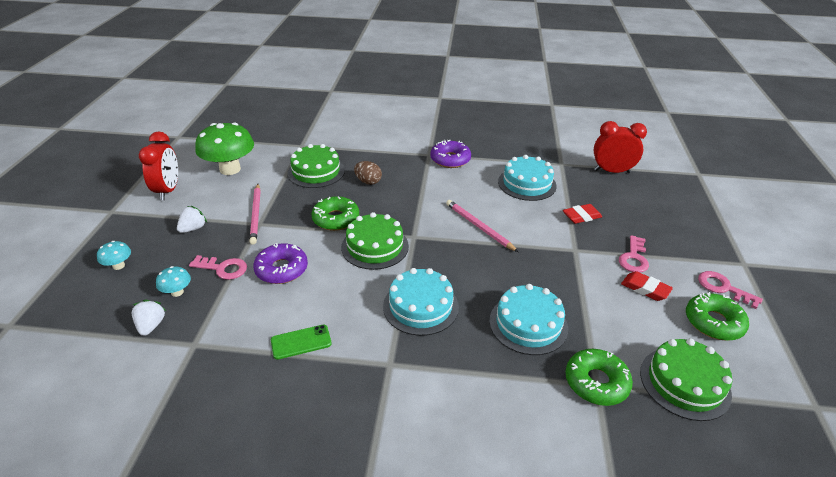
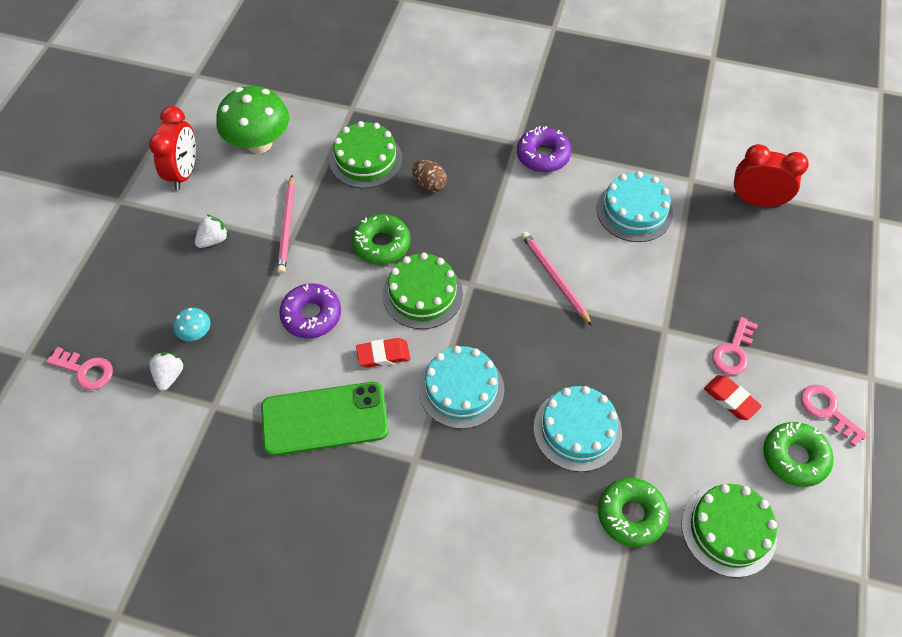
camera: 10 degrees right, 20 degrees up
(119, 266) = (132, 287): turquoise mushroom -> none
(223, 268) = (246, 305): pink key -> pink key (86, 370)
(301, 342) = (324, 419): green phone -> green phone, size x1.98
(581, 216) = (689, 276): red eraser -> red eraser (383, 355)

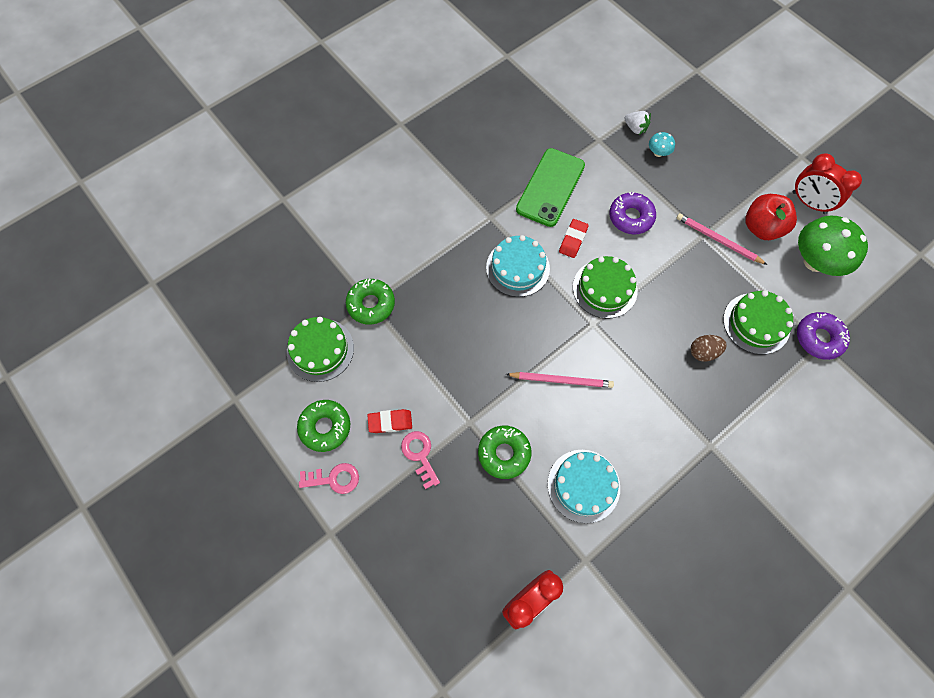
camera: 125 degrees right, 10 degrees up
(86, 370) = (666, 92): pink key -> none
(214, 240) = (731, 193): white strawberry -> none
(245, 198) = (761, 228): none -> red apple
(382, 244) = (664, 288): green donut -> green donut (504, 453)
(543, 155) = (684, 457): purple donut -> purple donut (818, 338)
(577, 430) = (442, 313): turquoise cake -> none

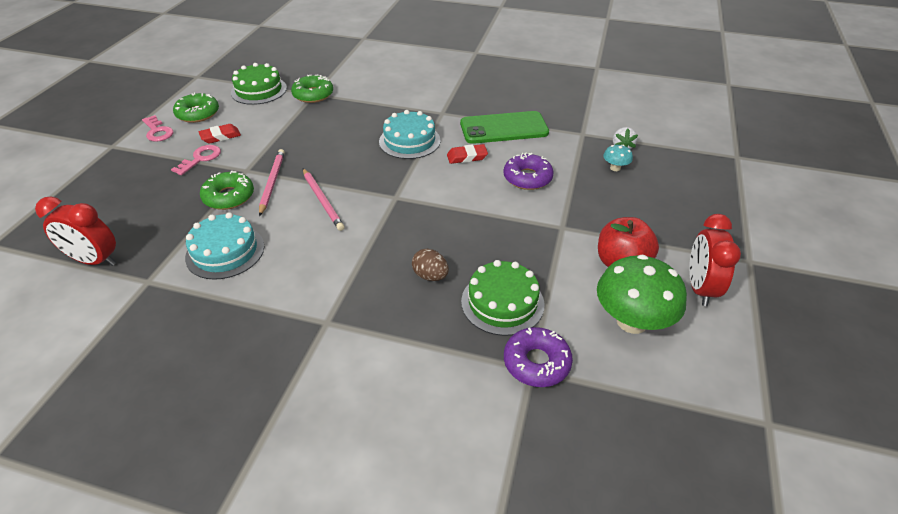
camera: 55 degrees right, 25 degrees down
(390, 422) = (220, 136): red eraser -> red eraser turned 75 degrees counterclockwise
(604, 288) = (437, 190): green cake -> none
(718, 240) = (569, 239): pink pencil -> pink pencil (272, 182)

